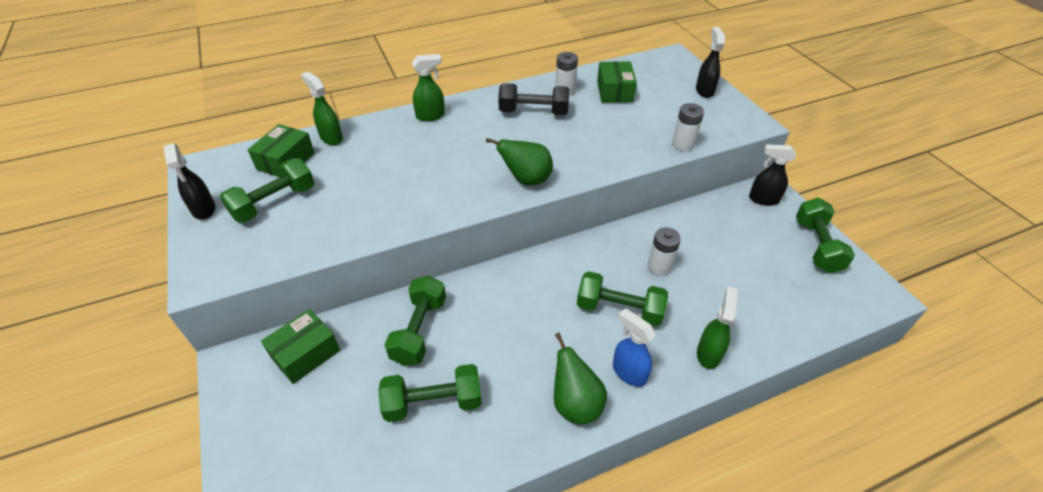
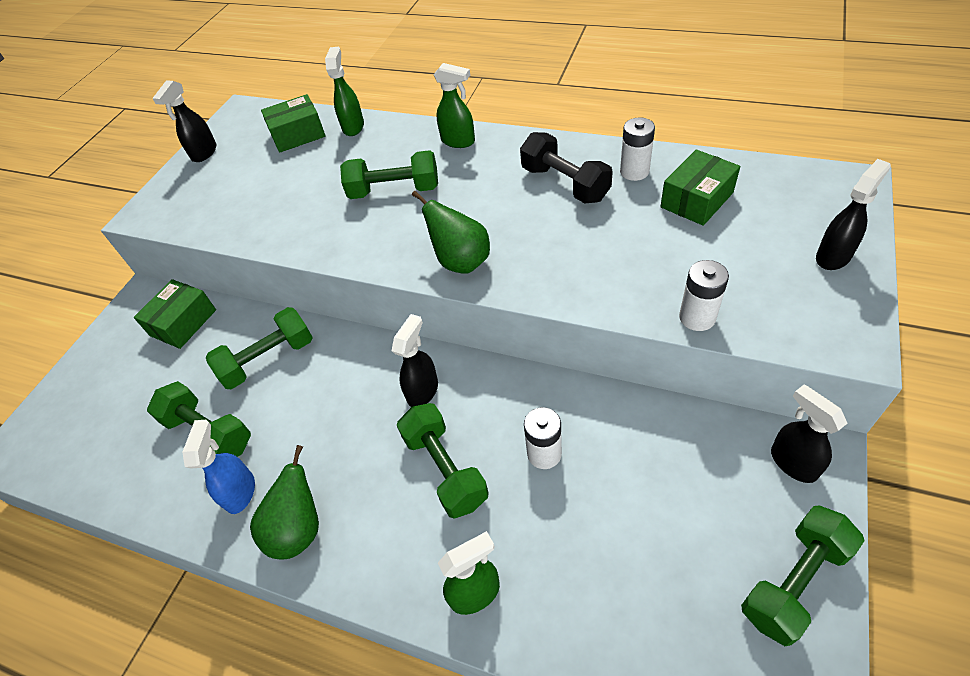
camera: 50 degrees right, 5 degrees up
(274, 203) = (249, 171): green dumbbell -> green dumbbell (394, 191)
(305, 354) = (183, 323): green box -> green box turned 60 degrees counterclockwise
(554, 279) = (423, 391): none -> black spray bottle
(628, 372) = (376, 541): blue spray bottle -> blue spray bottle (240, 492)

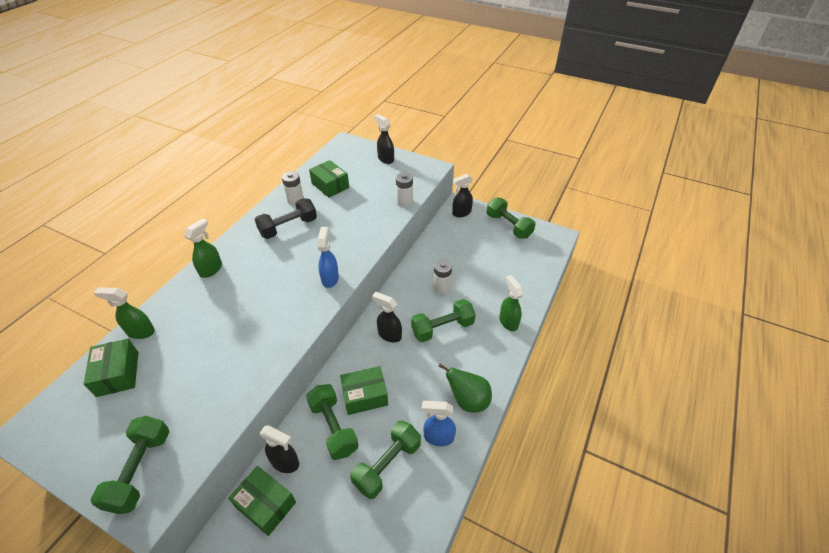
camera: 90 degrees left, 5 degrees down
(204, 153) = (81, 459): black spray bottle -> black spray bottle (285, 462)
(313, 383) = (365, 396): none -> green box
(394, 191) = (242, 308): green dumbbell -> green dumbbell (140, 470)
(461, 261) = (330, 278): green pear -> blue spray bottle

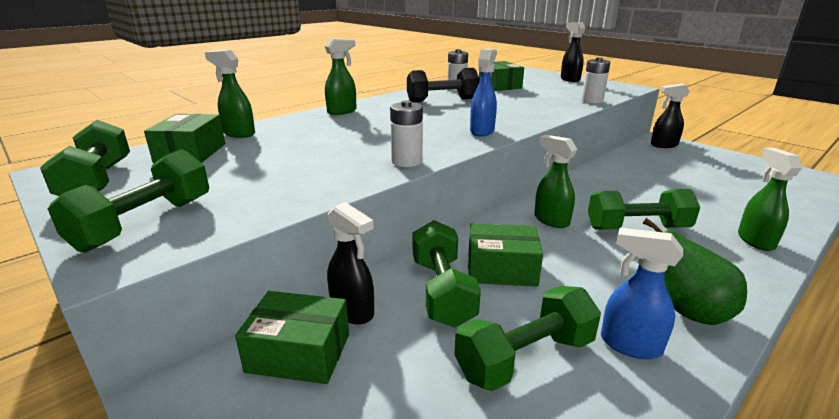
camera: 20 degrees right, 20 degrees down
(265, 504) = (299, 353): green box -> green box turned 45 degrees counterclockwise
(389, 335) = (551, 220): black spray bottle -> green spray bottle
(441, 287) = (635, 194): white battery -> white battery (407, 161)
(508, 226) = (737, 162): green dumbbell -> green dumbbell (98, 181)

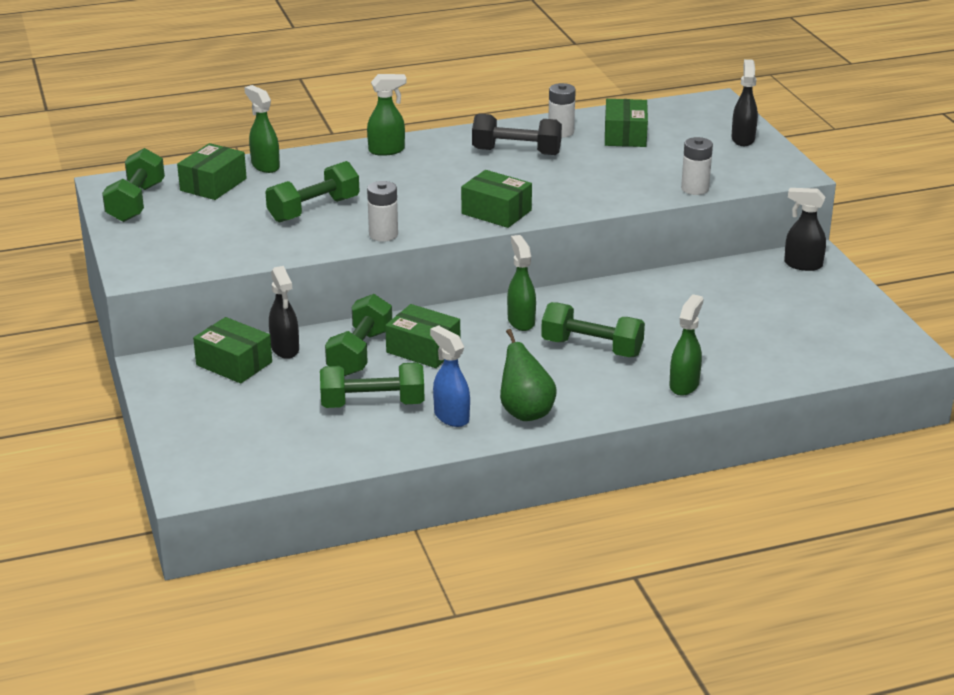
camera: 25 degrees right, 5 degrees up
(145, 223) = (159, 250): green dumbbell -> green dumbbell (314, 210)
(482, 131) = (496, 212): blue spray bottle -> green box

